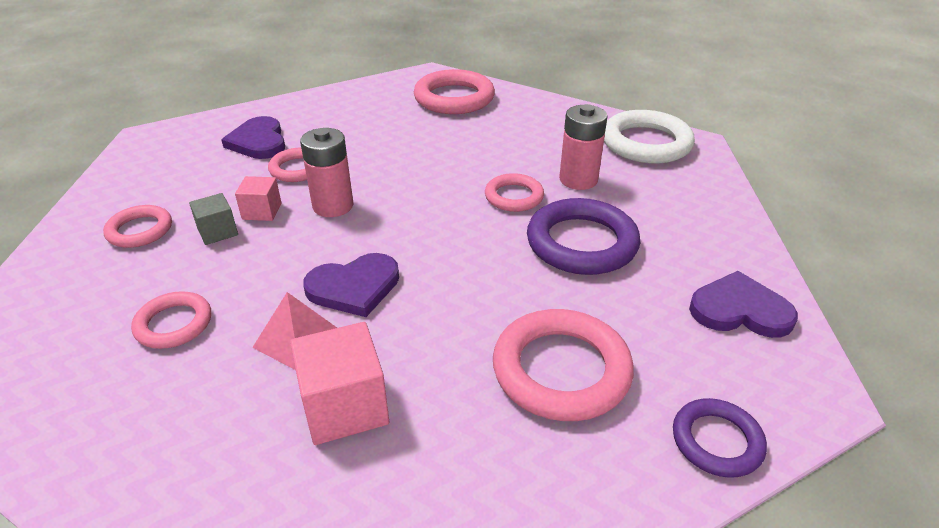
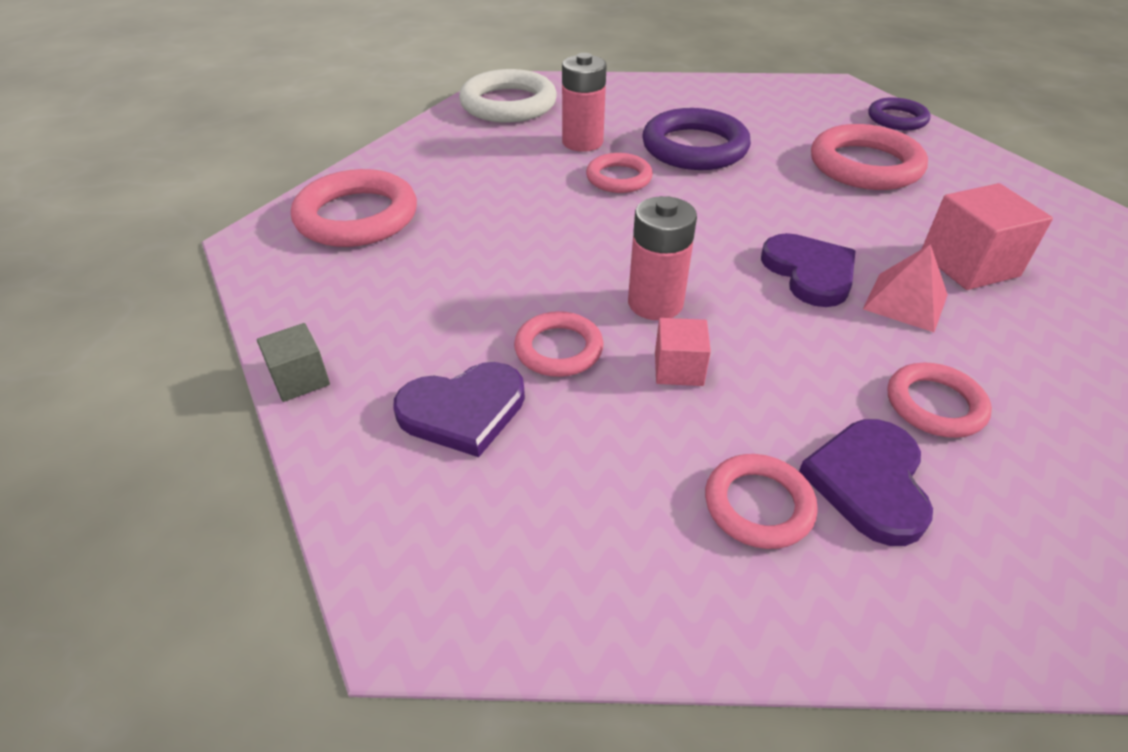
camera: 90 degrees left, 5 degrees up
(217, 232) = (738, 406): grey cube -> grey cube (300, 379)
(740, 310) = (763, 96): purple heart -> purple heart (869, 482)

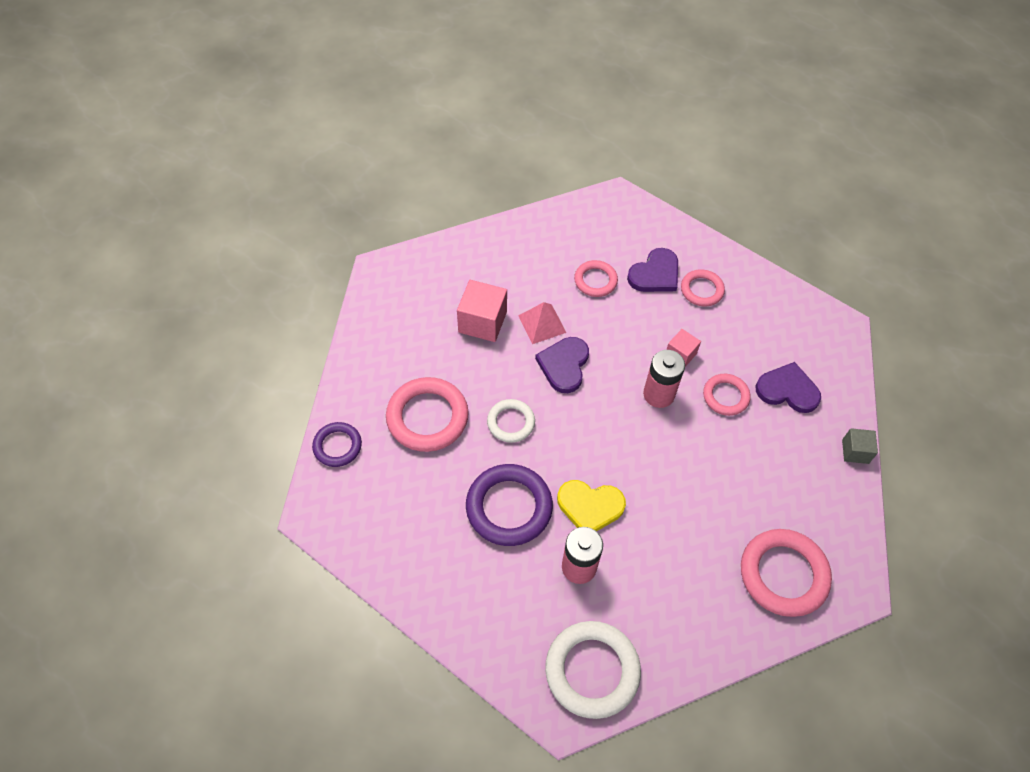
camera: 145 degrees left, 15 degrees up
(618, 178) = (590, 507): pink ring -> yellow heart
(784, 198) = (511, 422): none -> white ring

